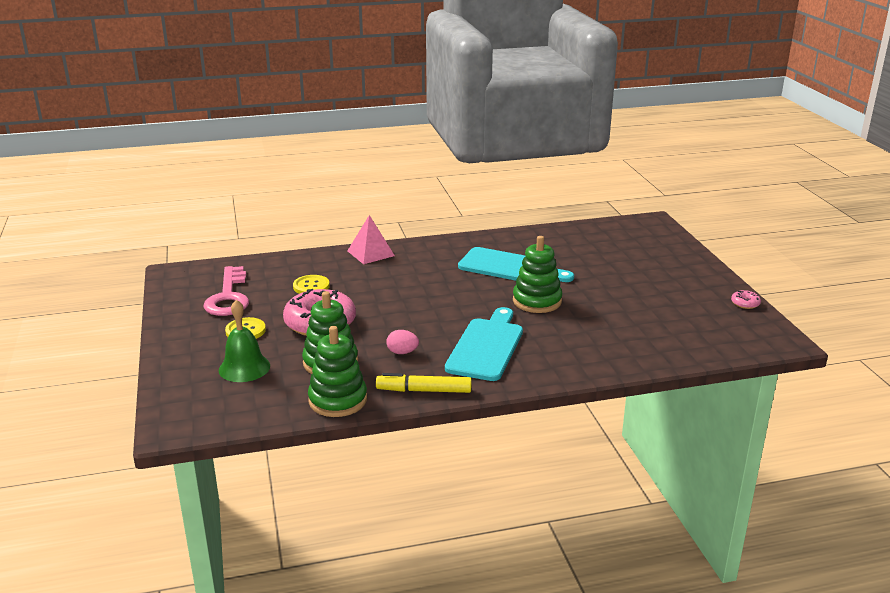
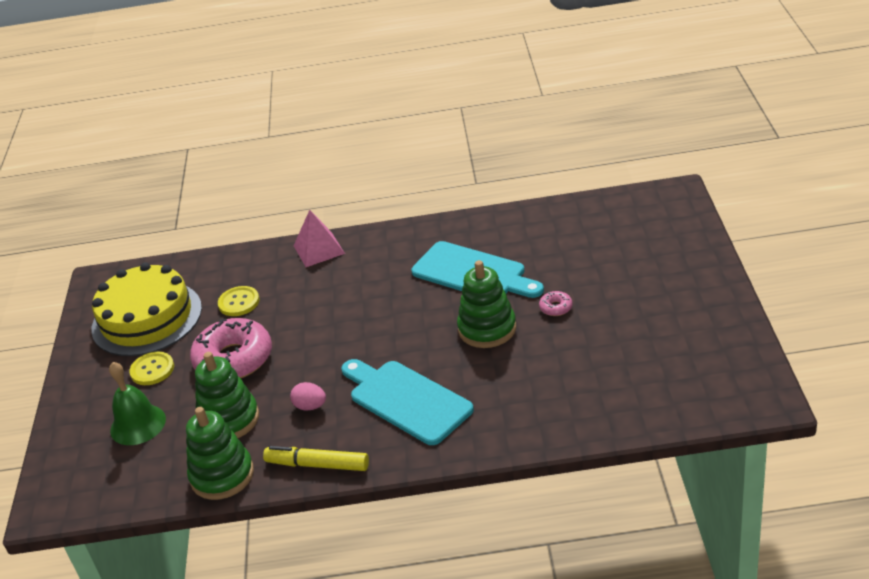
camera: 15 degrees right, 10 degrees up
(228, 297) = (147, 318): pink key -> yellow cake
(486, 347) = (406, 400): turquoise cutting board -> turquoise cutting board turned 75 degrees counterclockwise
(745, 303) = (741, 336): pink donut -> pink donut (556, 308)

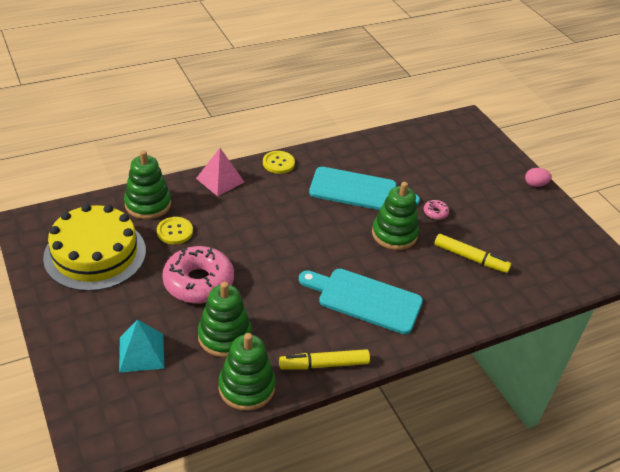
camera: 30 degrees left, 5 degrees up
(138, 424) = (141, 352): green bell -> turquoise pyramid
(152, 370) = (127, 300): yellow button -> yellow button (278, 163)
(227, 270) = (148, 204): none -> green stacking toy
(310, 406) = (289, 315): pink egg -> pink egg (535, 184)
(567, 367) = (470, 258): none -> yellow marker

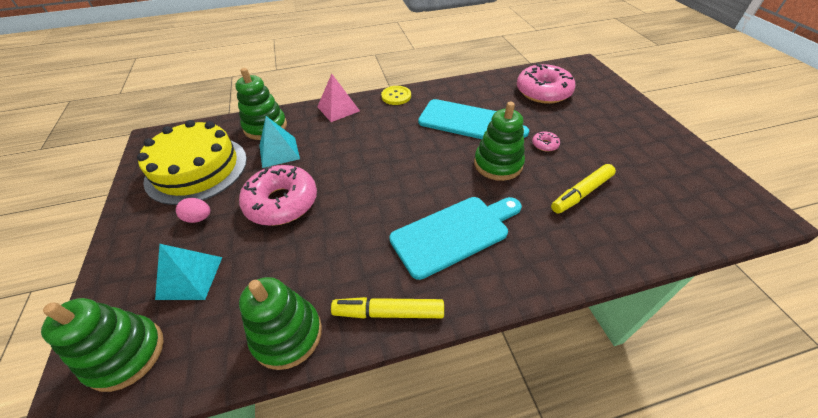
camera: 15 degrees right, 5 degrees up
(175, 231) = (279, 152): yellow button -> turquoise pyramid
(224, 336) = (286, 265): green stacking toy -> green stacking toy (126, 354)
(365, 299) = (454, 233): turquoise cutting board -> turquoise cutting board turned 120 degrees clockwise
(429, 154) = (543, 92): none -> pink donut
(470, 258) = (581, 193): yellow marker -> yellow marker turned 105 degrees clockwise
(535, 184) = (655, 121): pink egg -> pink egg (199, 218)

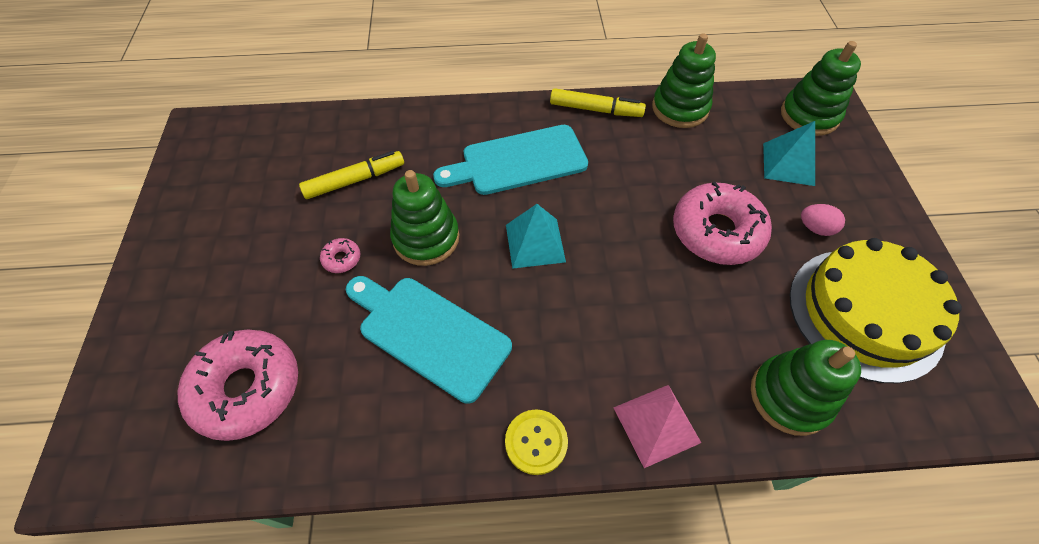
camera: 170 degrees left, 10 degrees up
(279, 152) = (745, 324): turquoise pyramid -> turquoise pyramid (535, 243)

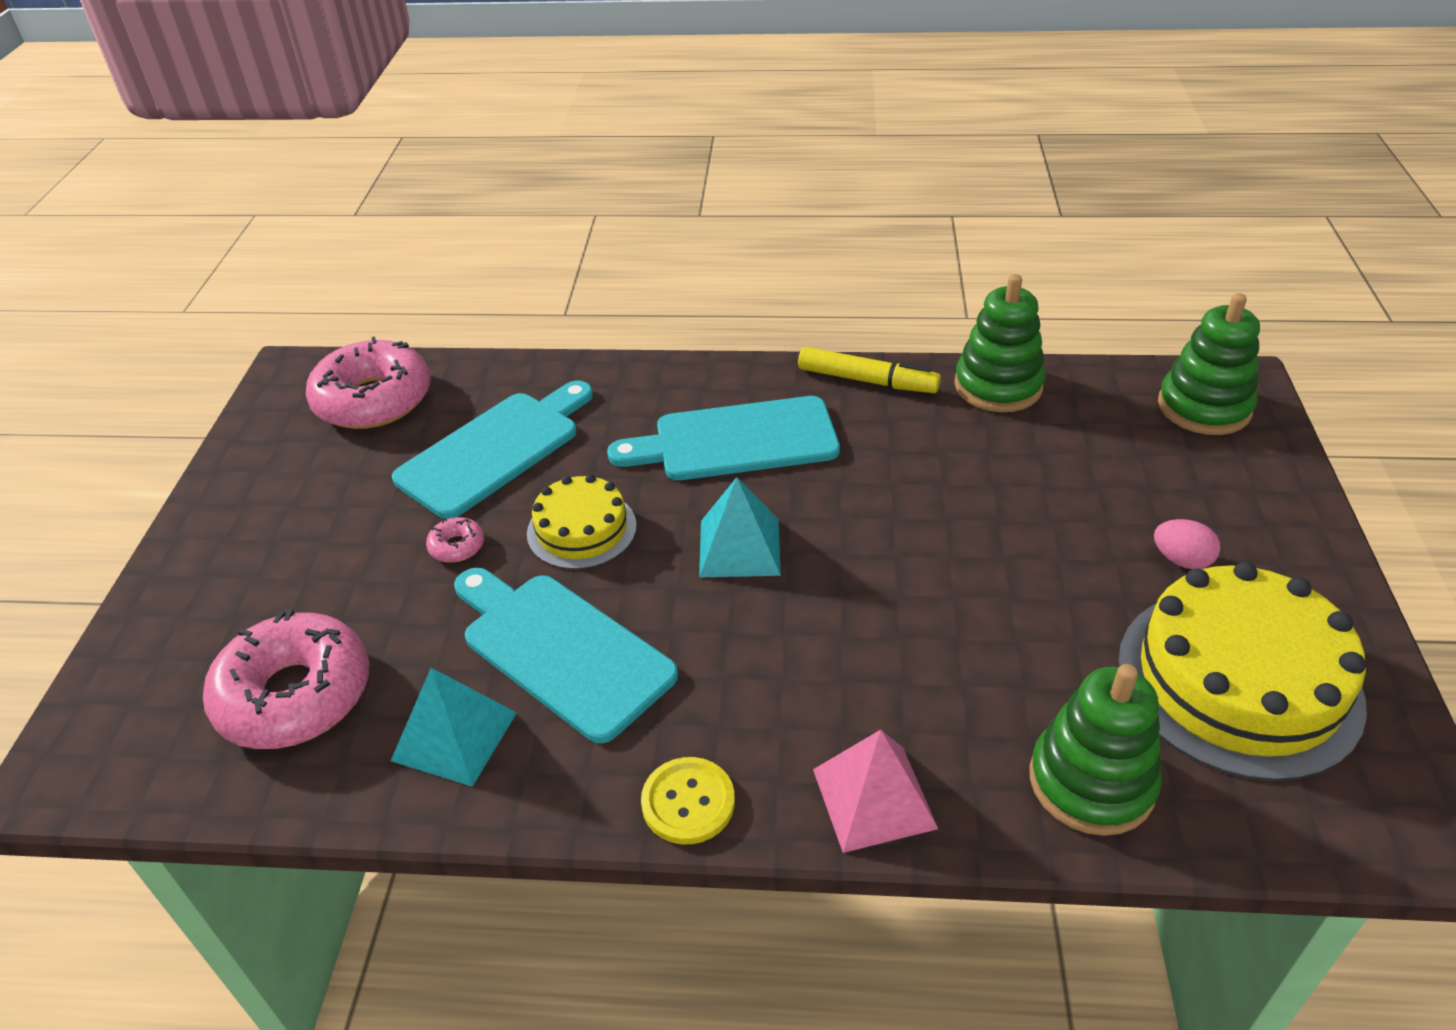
camera: 10 degrees right, 15 degrees down
(354, 180) = (495, 450): yellow marker -> turquoise cutting board
(426, 238) = (581, 529): green stacking toy -> yellow cake
(716, 232) = (1021, 553): pink donut -> pink donut (373, 400)
(788, 164) = (1156, 470): turquoise pyramid -> turquoise pyramid (455, 736)

